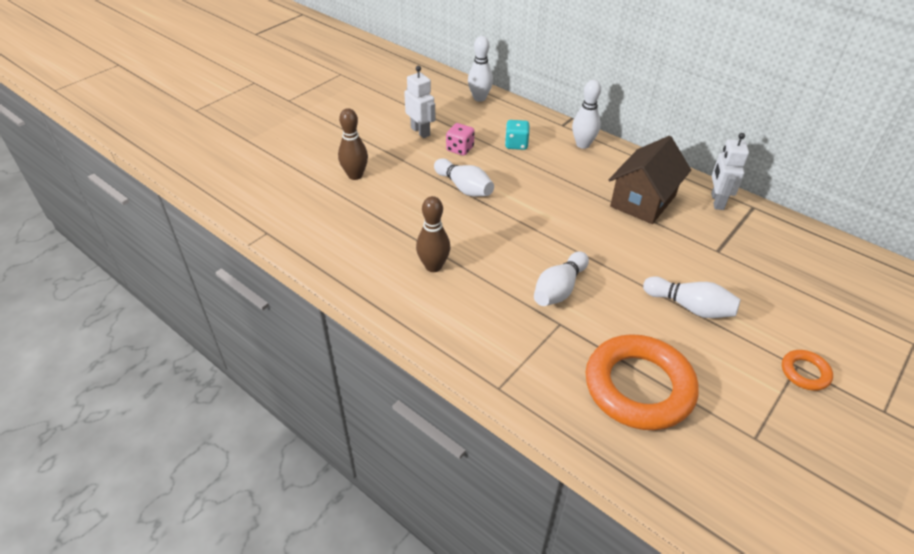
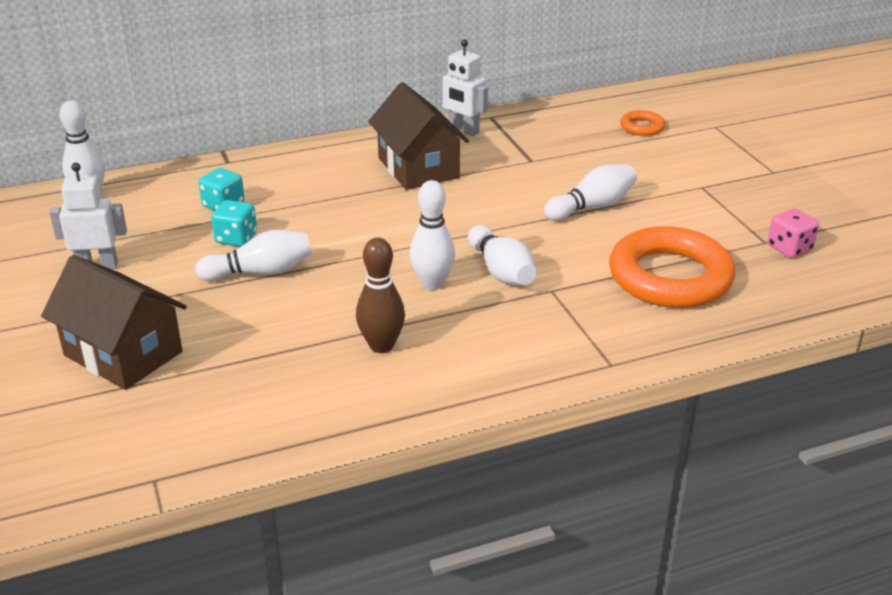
camera: 60 degrees left, 10 degrees down
(355, 175) = (123, 354): brown bowling pin -> brown house
(460, 149) = (178, 248): pink dice -> pink dice (789, 248)
(488, 164) = (236, 238): none -> turquoise dice
(583, 144) = (281, 164): white bowling pin -> white bowling pin (432, 283)
(805, 372) = (712, 187): orange ring -> orange ring (642, 127)

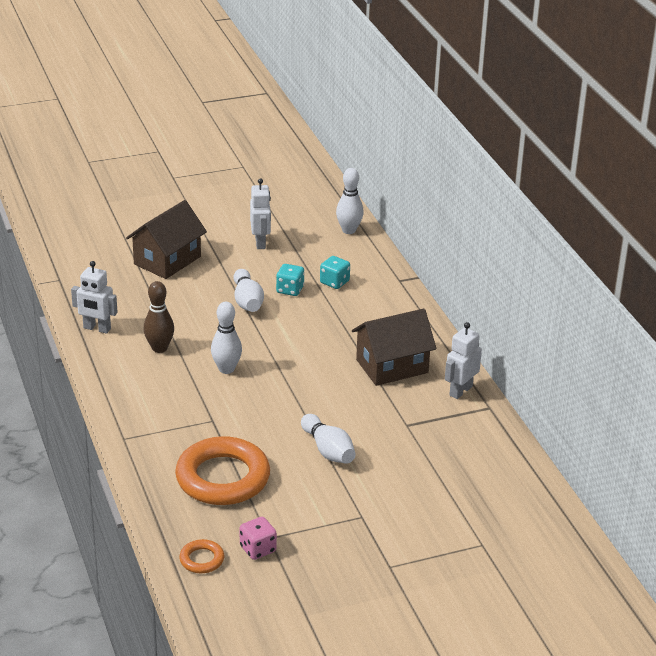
camera: 90 degrees right, 0 degrees up
(323, 416) = (97, 328): none -> white robot
(501, 271) = (238, 399): white bowling pin -> none
(642, 127) = (476, 495): orange ring -> orange ring (202, 559)

